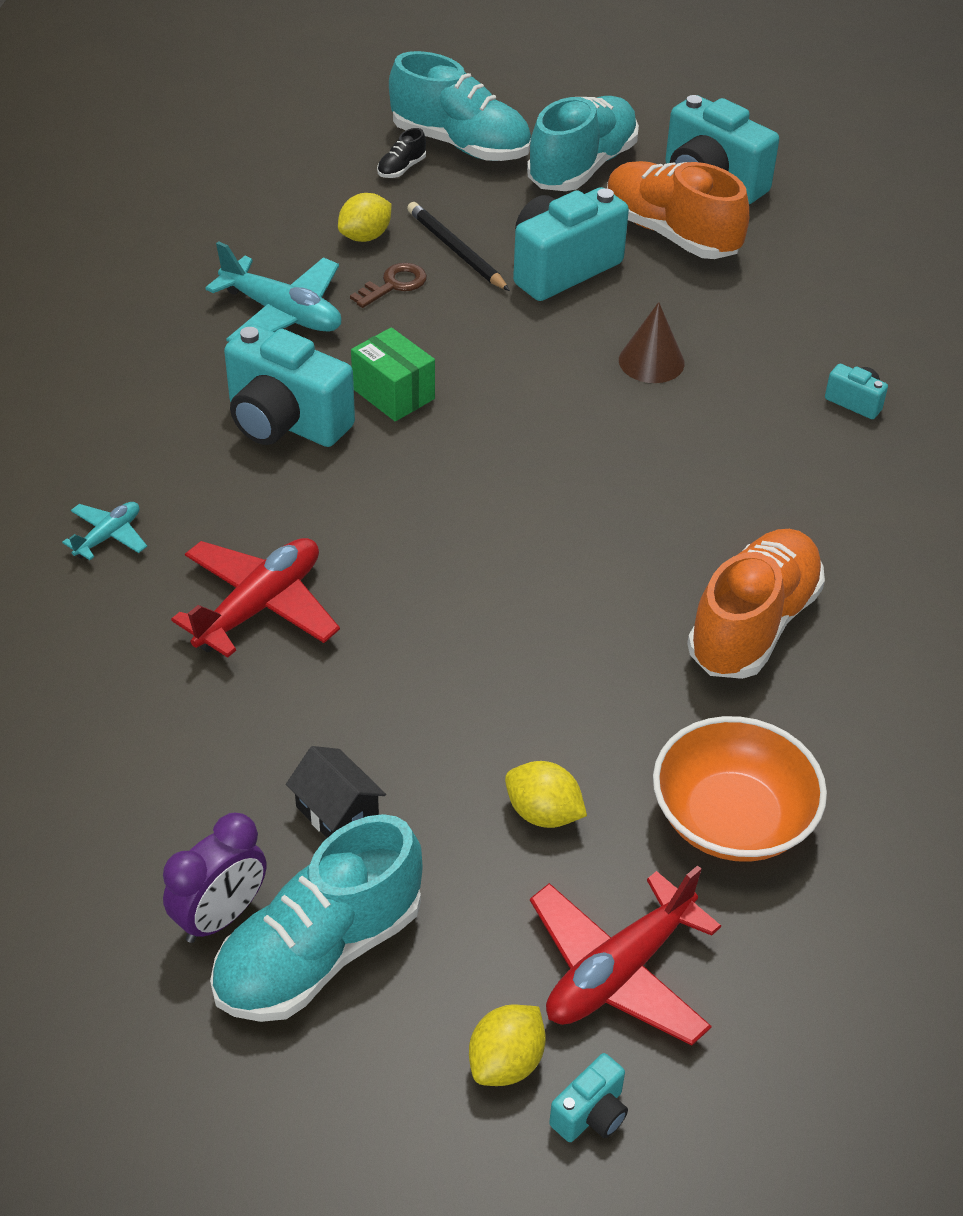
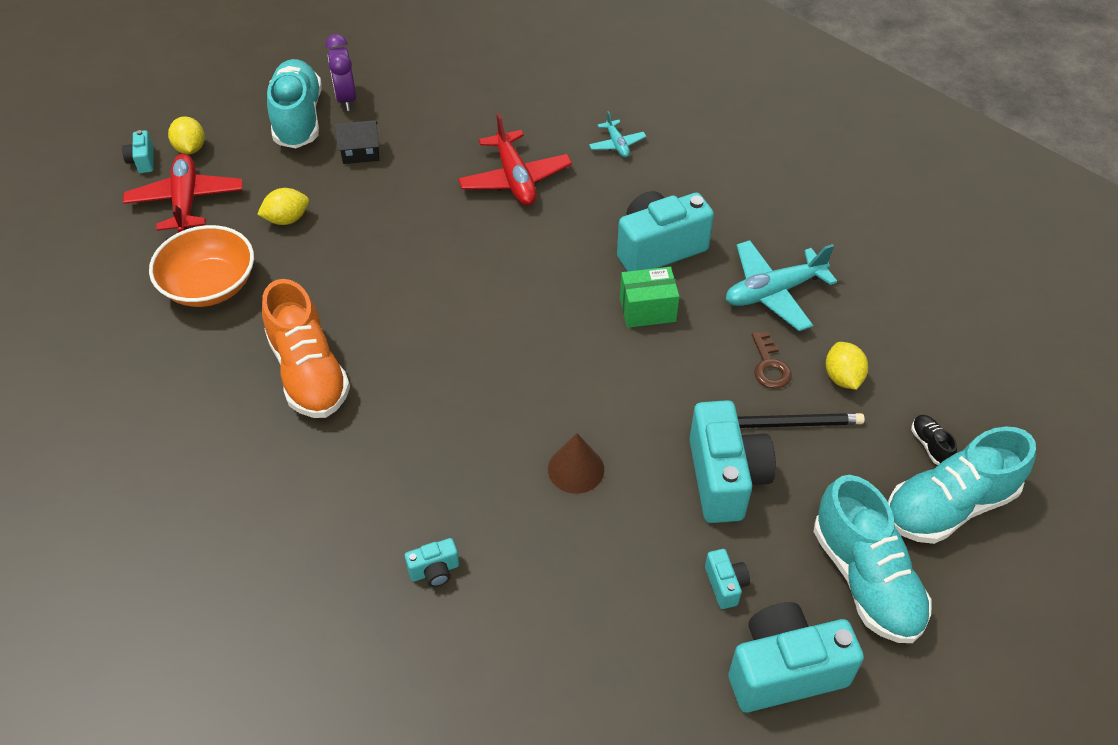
camera: 125 degrees right, 5 degrees up
(670, 233) = (725, 585): orange shoe -> turquoise camera

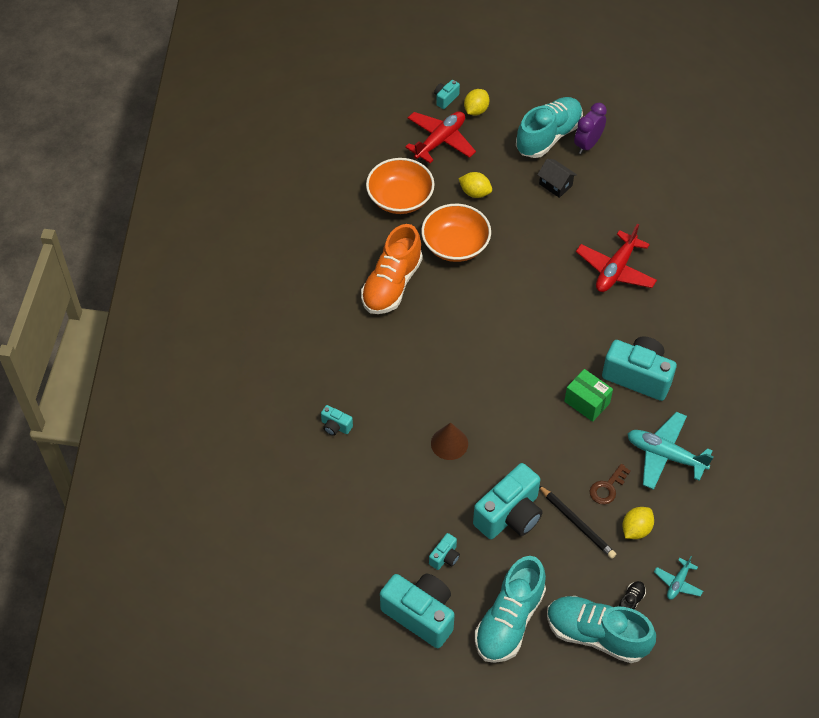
camera: 50 degrees right, 5 degrees up
(329, 281) = (455, 245): none -> orange bowl
(617, 144) = (698, 298): turquoise plane -> turquoise plane (678, 583)

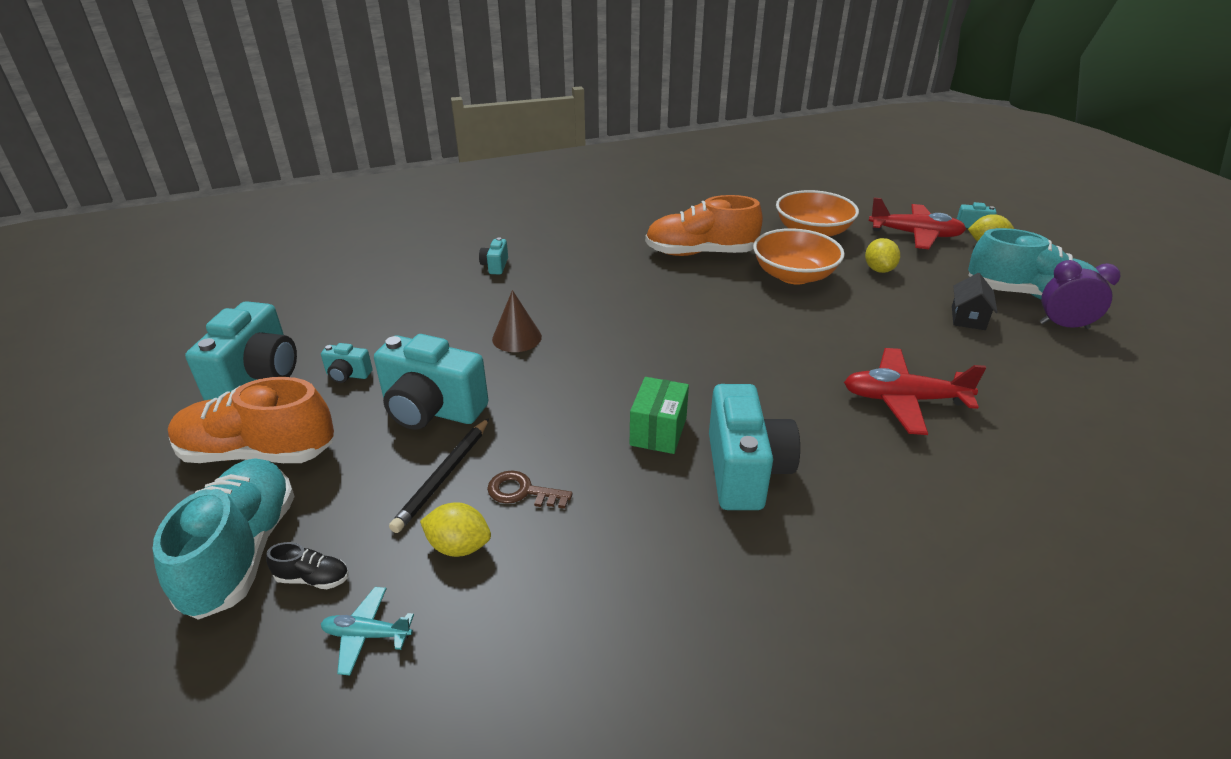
camera: 65 degrees right, 20 degrees down
(509, 620) = (258, 453): turquoise shoe -> orange shoe
(665, 455) = (621, 543): turquoise plane -> none

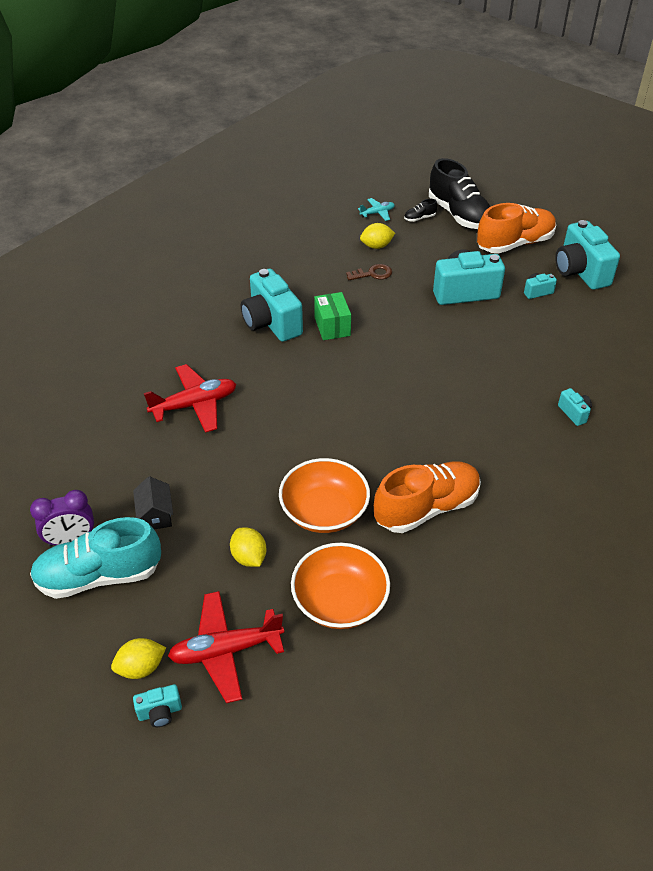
camera: 150 degrees right, 10 degrees up
(242, 552) = (459, 215): turquoise shoe -> black shoe
(443, 476) = (416, 266): black pencil -> none
(517, 338) = (476, 354): brown cone -> none

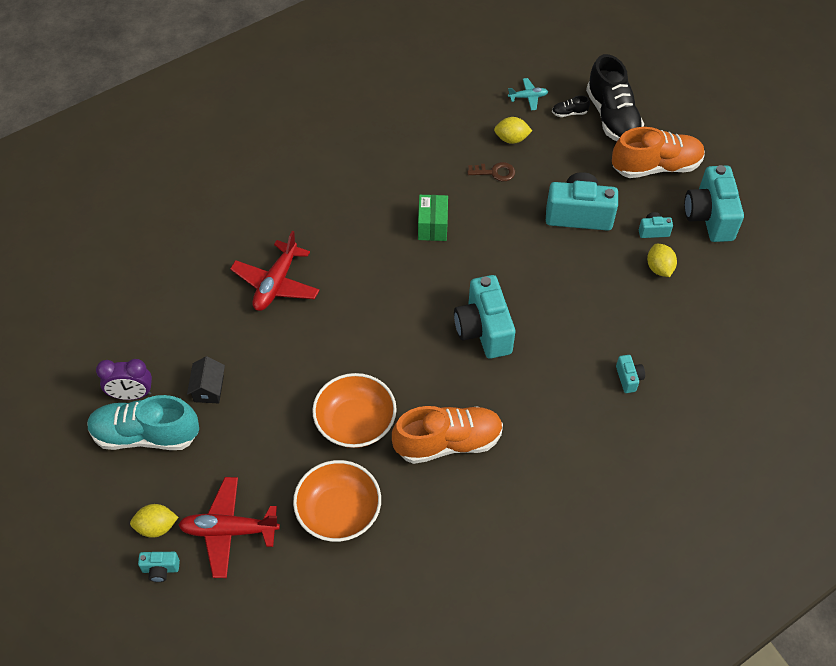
camera: 15 degrees right, 10 degrees up
(195, 405) = (276, 284): red plane -> red plane turned 120 degrees clockwise
(249, 557) = (275, 450): yellow lemon -> yellow lemon (659, 268)
(271, 323) = (375, 208): turquoise camera -> turquoise camera (483, 330)

